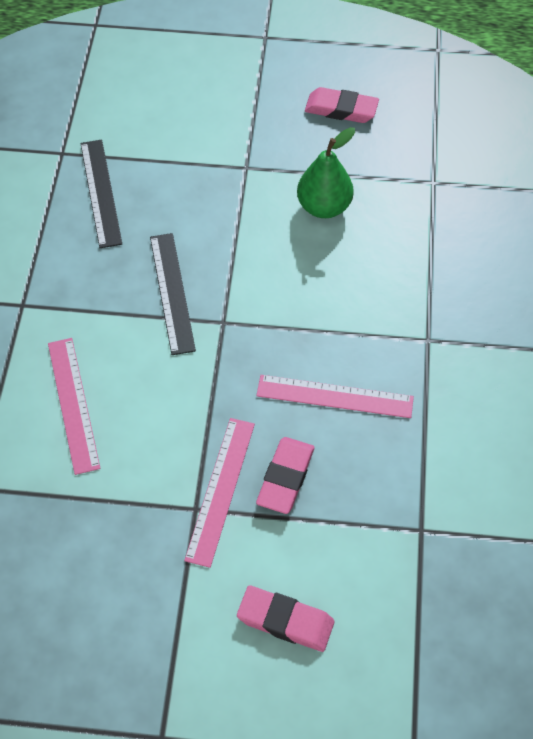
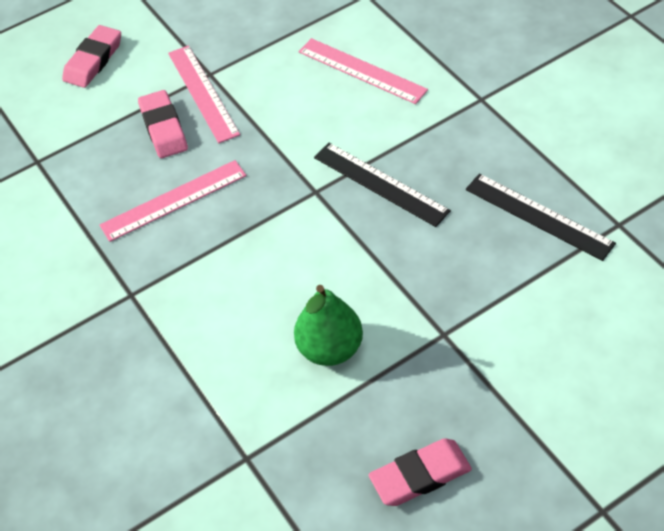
camera: 145 degrees right, 5 degrees down
(285, 621) = (93, 60): pink eraser -> pink eraser turned 45 degrees counterclockwise

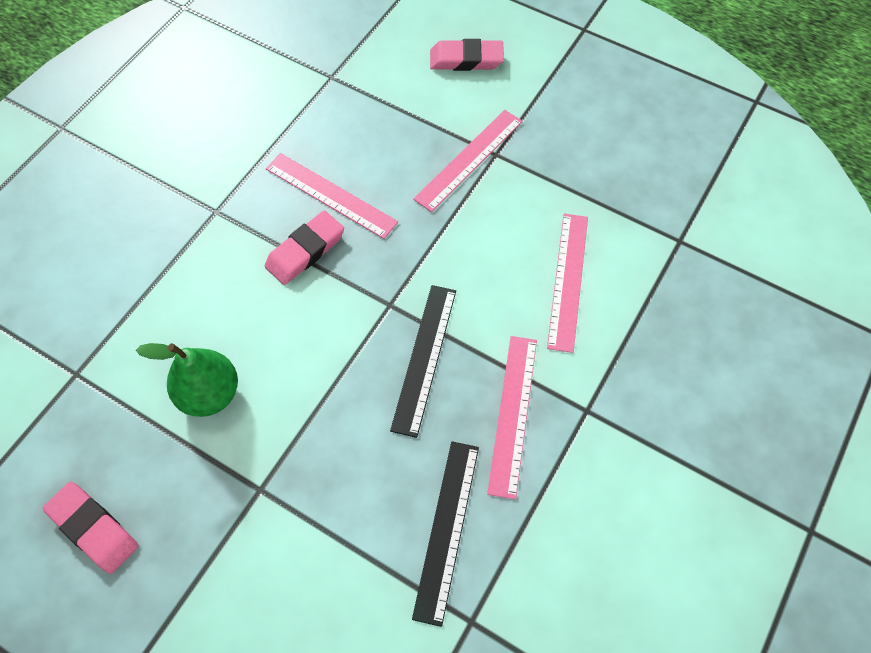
camera: 60 degrees right, 10 degrees up
(163, 128) = (411, 149): pink eraser -> pink eraser (305, 251)
(461, 144) = (512, 414): none -> pink ruler

